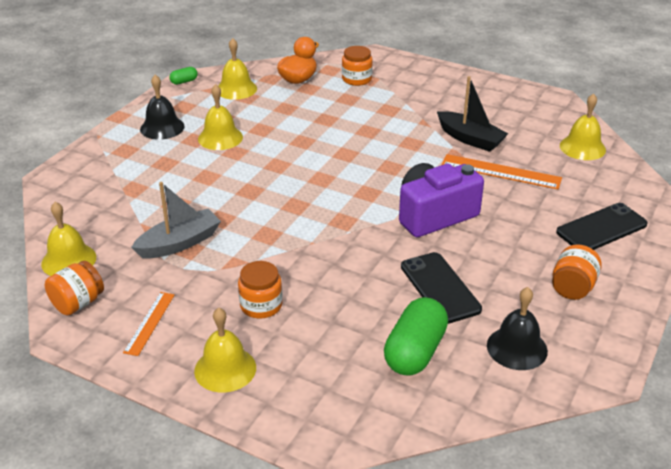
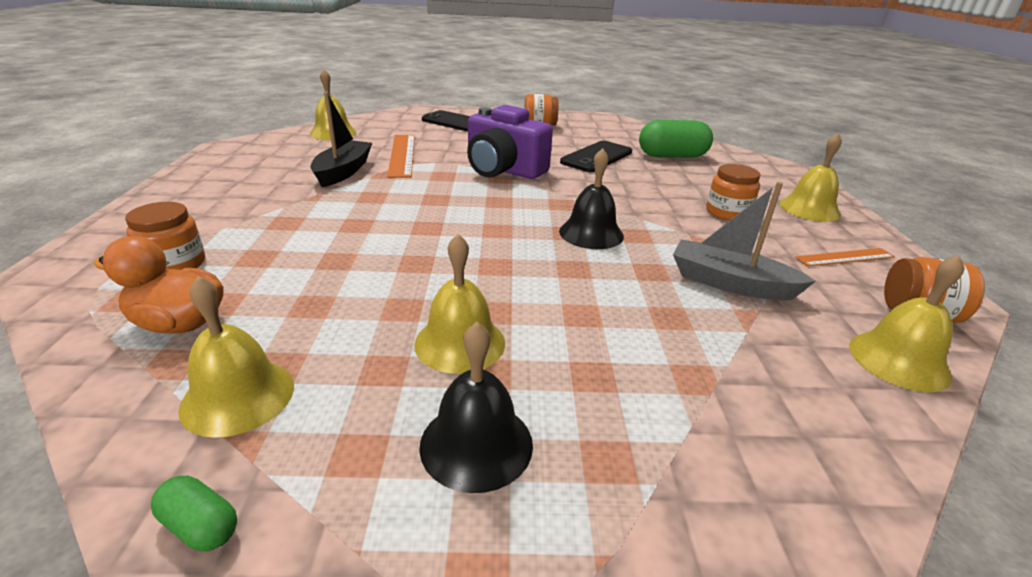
camera: 120 degrees left, 5 degrees down
(517, 348) = (620, 134): black bell -> black bell (591, 233)

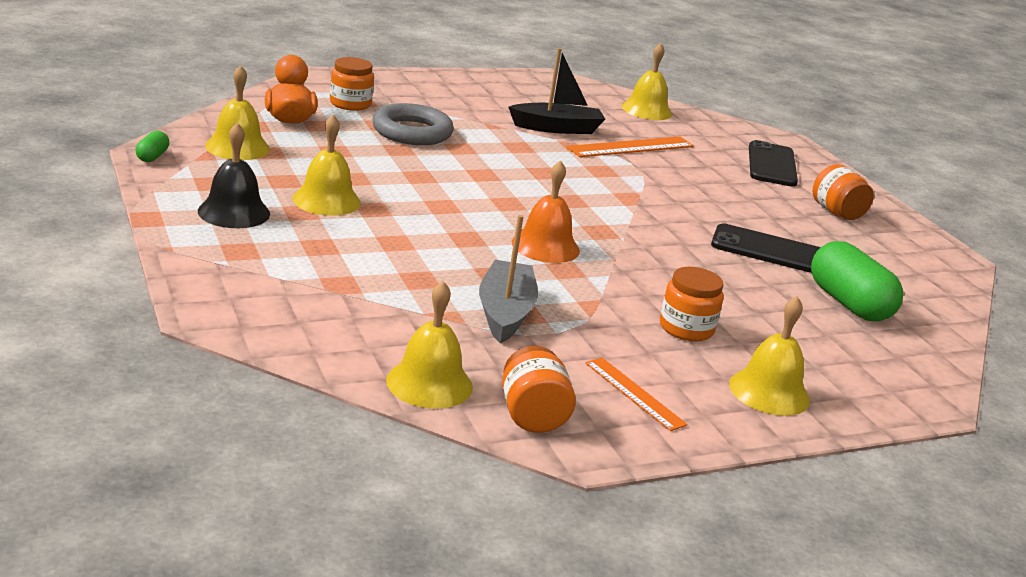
camera: 65 degrees right, 5 degrees down
(295, 242) = (412, 132): none -> grey ring
(503, 170) = (655, 198): purple camera -> none
(591, 233) = (545, 246): black bell -> orange bell

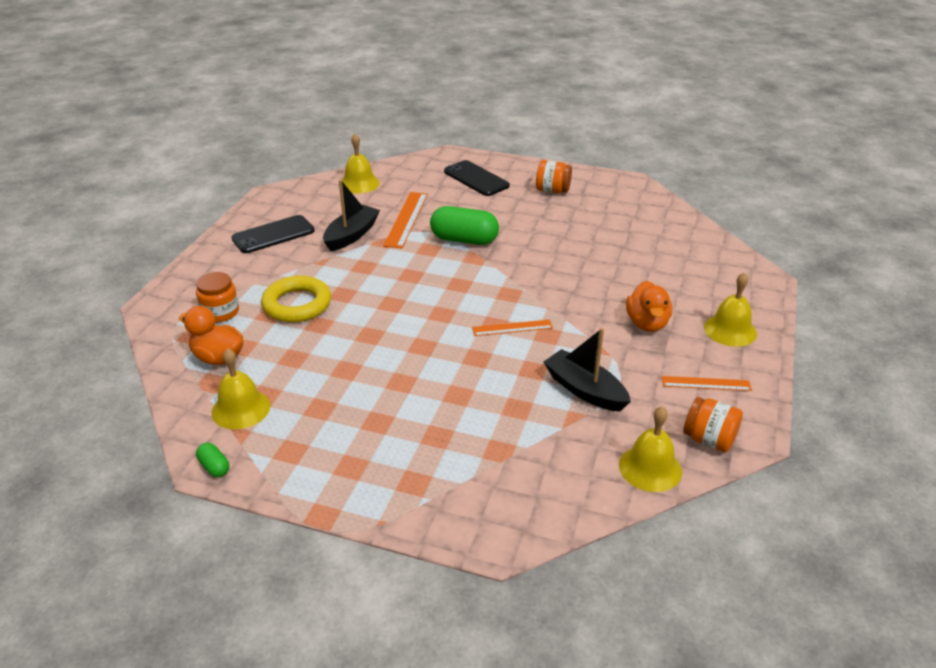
camera: 45 degrees left, 10 degrees up
(234, 212) = (350, 459): black bell -> none
(326, 200) = (370, 400): yellow bell -> none
(412, 132) = (297, 304): grey ring -> yellow ring
(505, 313) = (585, 390): grey boat -> black boat
(545, 246) = (512, 328): orange bell -> orange ruler
(686, 328) = (647, 323): orange jar -> orange duck
(769, 251) = (579, 241): black phone -> black phone (273, 235)
(848, 304) = (656, 247): green capsule -> green capsule (464, 240)

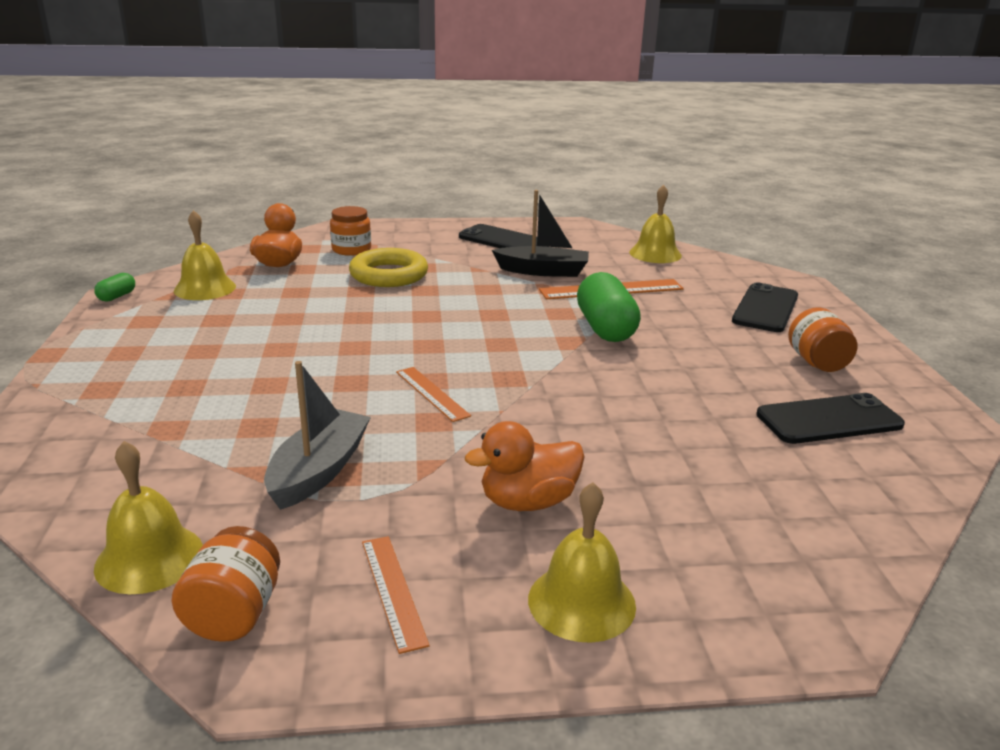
camera: 65 degrees right, 10 degrees down
(585, 390) = (319, 471): black boat -> grey boat
(612, 211) = (828, 420): none -> black phone

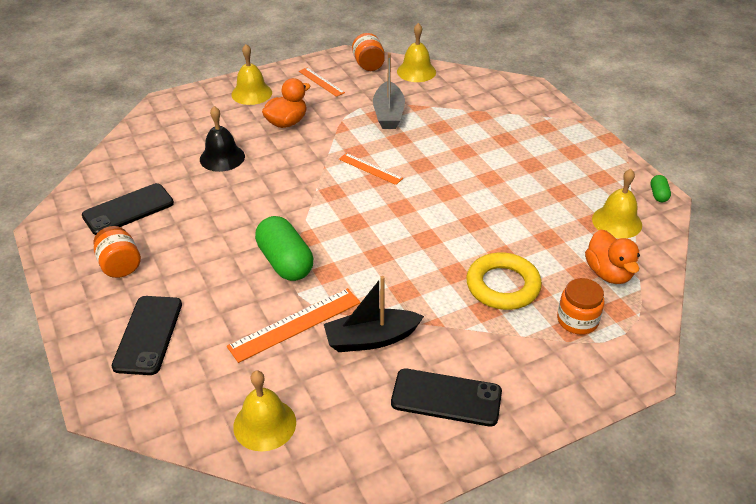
camera: 160 degrees right, 15 degrees up
(672, 463) = (222, 157): none -> black bell

